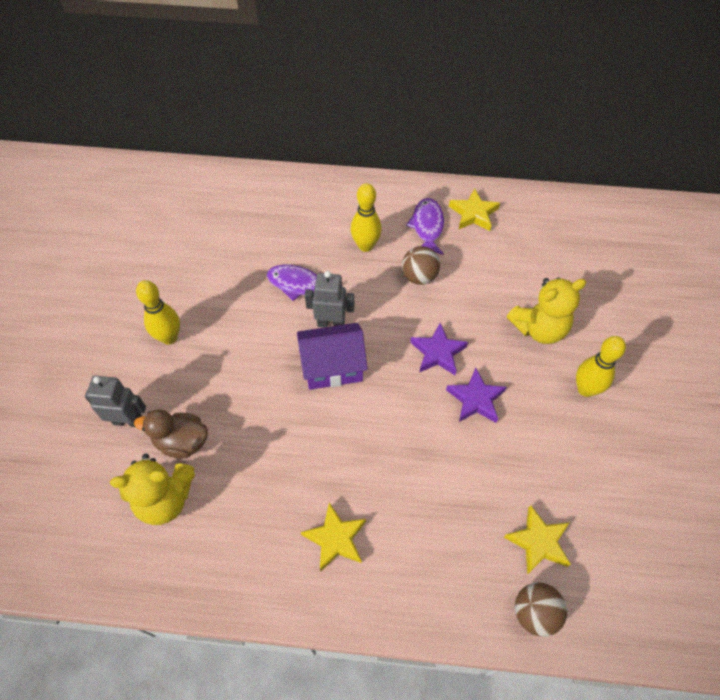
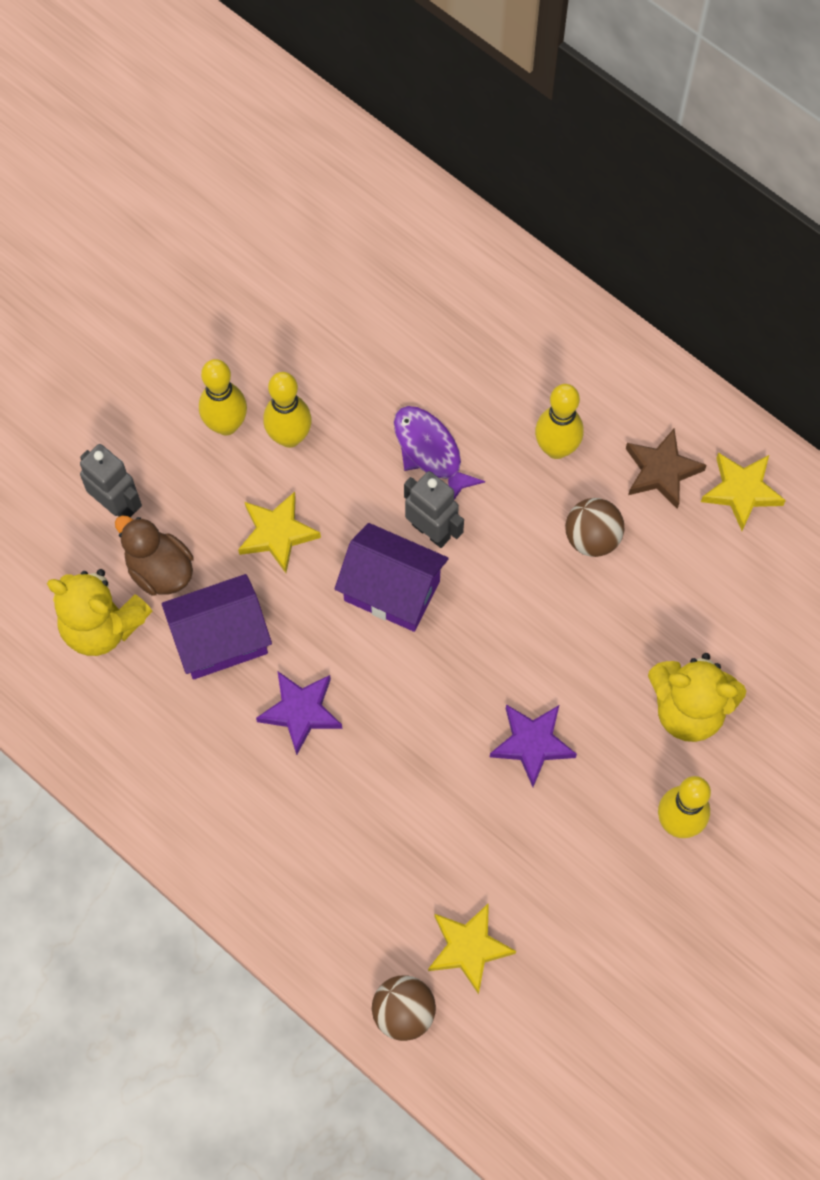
camera: 35 degrees right, 10 degrees up
(212, 322) = (289, 437): none -> yellow bowling pin
(249, 458) = (221, 639): none -> purple house
(335, 539) = (252, 792): yellow star -> yellow star (277, 534)
(427, 226) = (661, 471): purple fish -> brown star
(438, 352) = (534, 655): purple star -> purple star (301, 712)

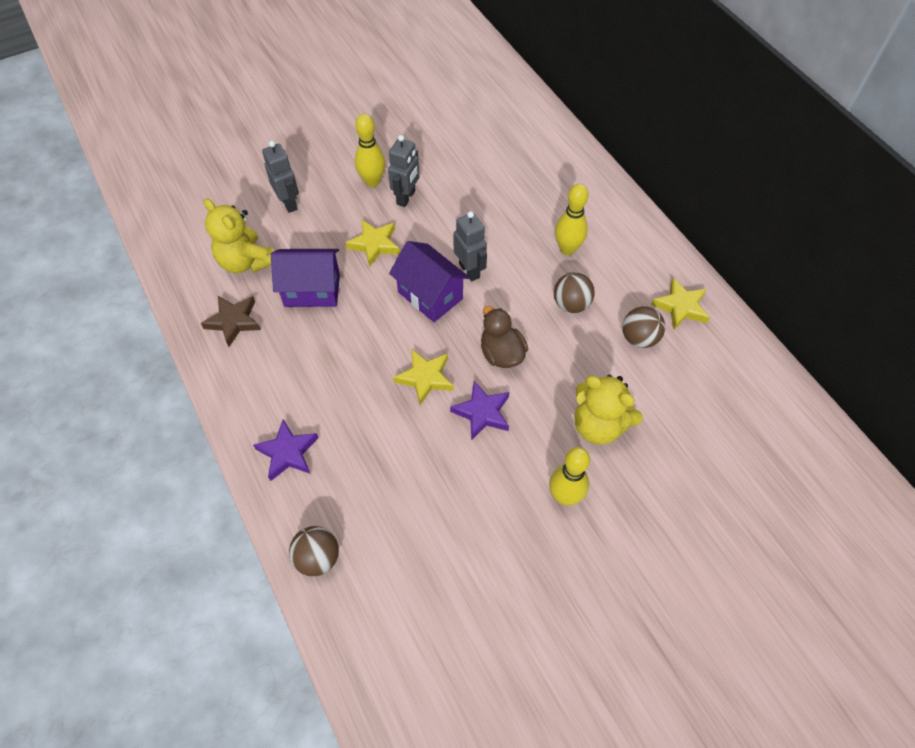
camera: 20 degrees right, 10 degrees down
(159, 570) = (295, 243): brown duck -> brown duck (501, 353)
(289, 437) = (406, 198): yellow bowling pin -> grey robot
(301, 712) = (341, 345): purple star -> purple star (288, 453)
(430, 451) = (487, 228): purple fish -> none
(468, 948) = (382, 530): yellow star -> yellow star (425, 378)
(661, 471) = (631, 280): brown star -> brown star (233, 321)
(700, 560) = (639, 338): none -> brown ball

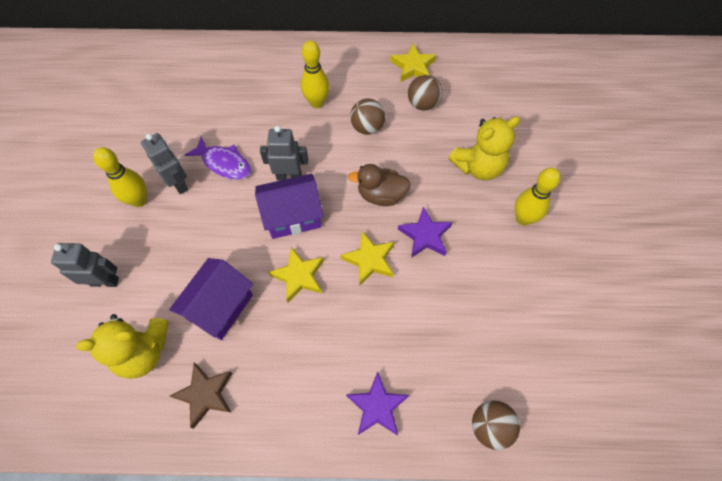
camera: 60 degrees left, 5 degrees up
(374, 244) = (209, 232): yellow star -> yellow star (299, 276)
(448, 217) = (224, 163): none -> purple fish

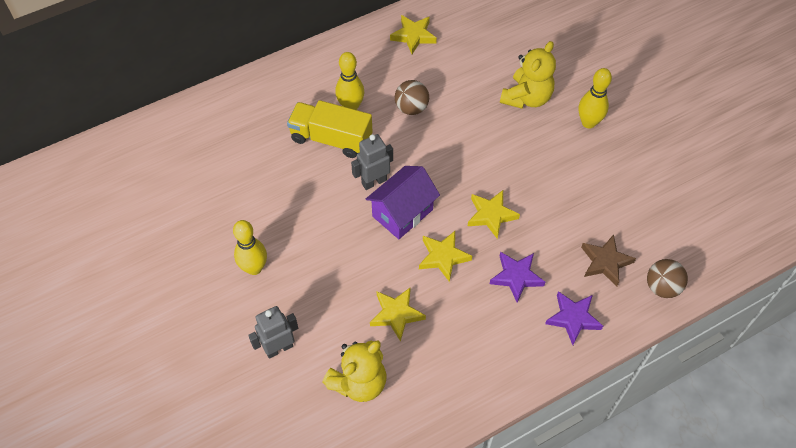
camera: 30 degrees left, 5 degrees down
(179, 183) = (279, 236): grey robot -> none
(205, 394) = (435, 384): brown star -> brown star (605, 262)
(220, 307) = (396, 314): purple house -> yellow star
(224, 163) = (307, 199): purple fish -> none
(281, 122) = (331, 138): none -> yellow truck
(381, 195) = (463, 159): brown duck -> none
(423, 104) = (445, 65): brown ball -> none
(425, 235) = (522, 174): purple star -> purple star (516, 277)

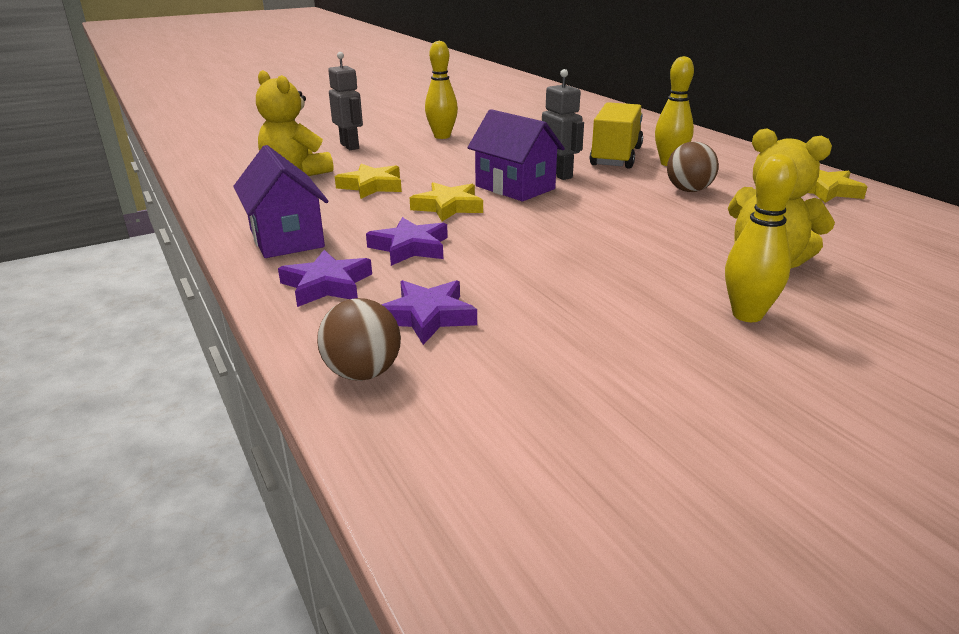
camera: 90 degrees right, 30 degrees down
(491, 215) = (517, 233): yellow star -> none
(505, 357) = (286, 239): none -> purple house
(605, 262) = (427, 316): brown star -> purple star

